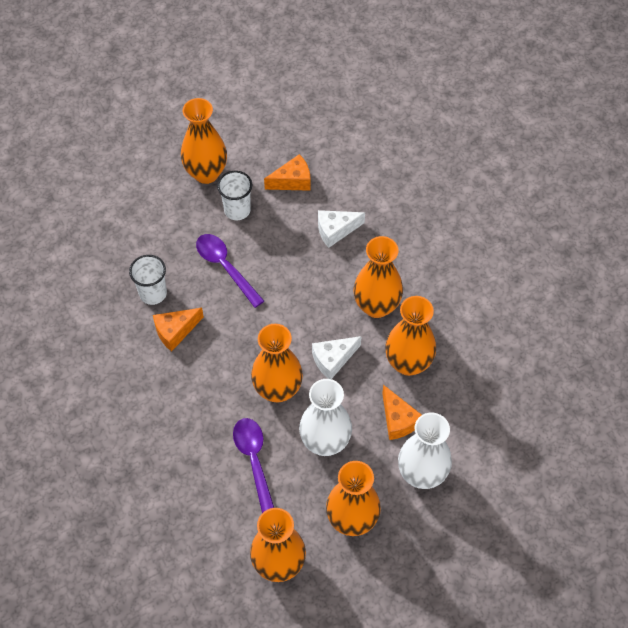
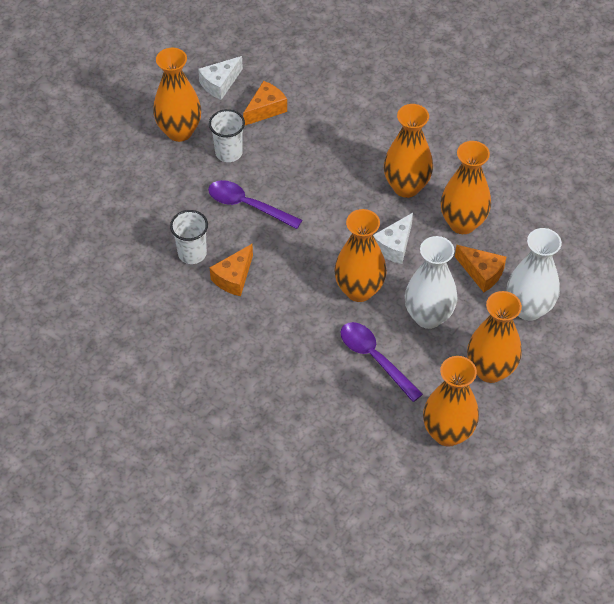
camera: 25 degrees left, 5 degrees down
(335, 230) = (331, 137): white cheese -> white cheese (220, 84)

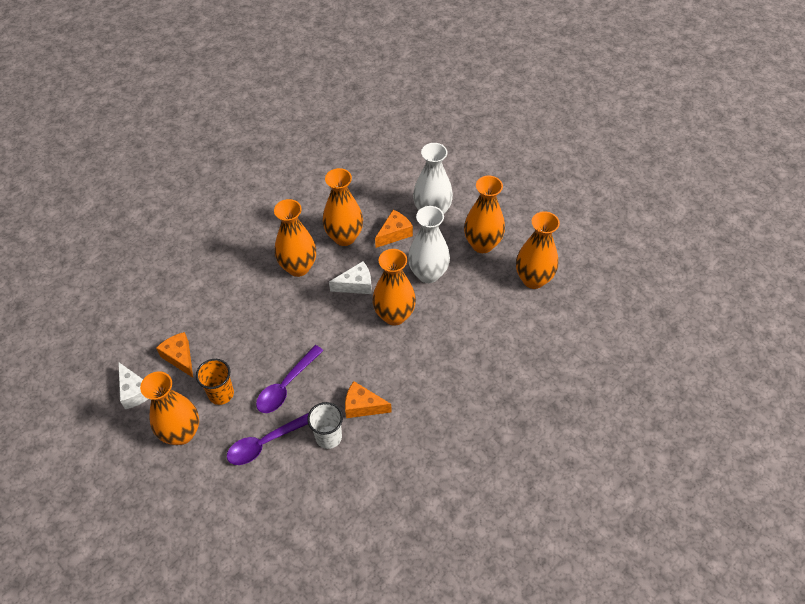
camera: 80 degrees left, 0 degrees up
(228, 152) = (221, 394): white cup -> orange cup
(234, 278) = (362, 406): orange cheese -> orange cheese turned 150 degrees clockwise
(375, 358) = (461, 315): purple spoon -> purple spoon (266, 443)
(394, 246) = (356, 285): white cheese -> white cheese turned 60 degrees counterclockwise

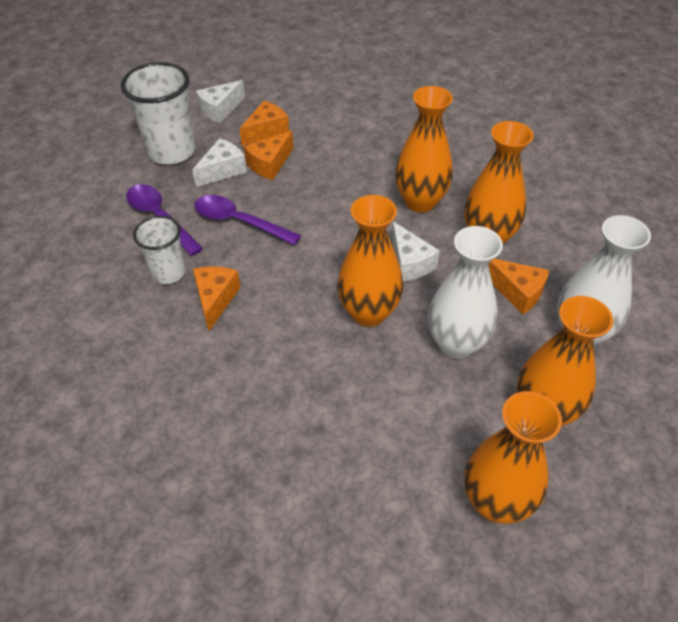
camera: 80 degrees right, 5 degrees down
(181, 433) = (171, 151): orange vase -> white cup
(221, 394) = (223, 170): orange cup -> white cheese
(224, 359) = (269, 164): none -> orange cheese

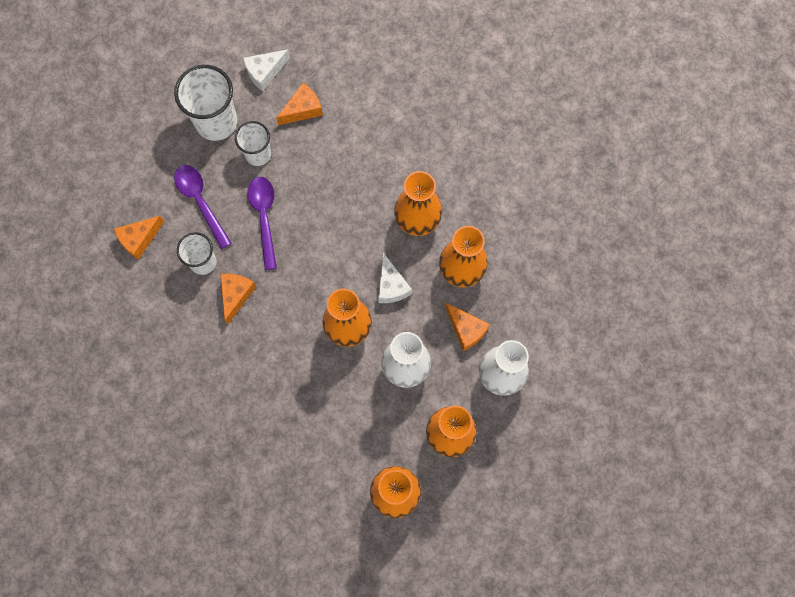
camera: 10 degrees right, 25 degrees up
(223, 170) = (258, 154): white cheese -> white cup
(239, 222) = (264, 217): purple spoon -> purple spoon turned 45 degrees clockwise
(269, 164) = (299, 153): orange cheese -> orange cheese (139, 239)

